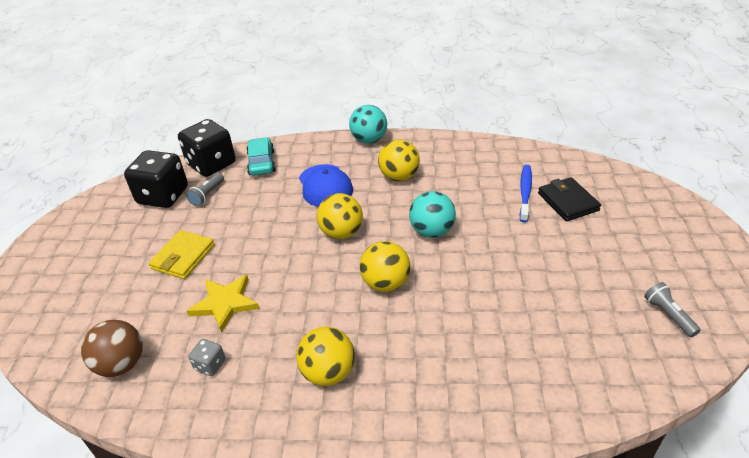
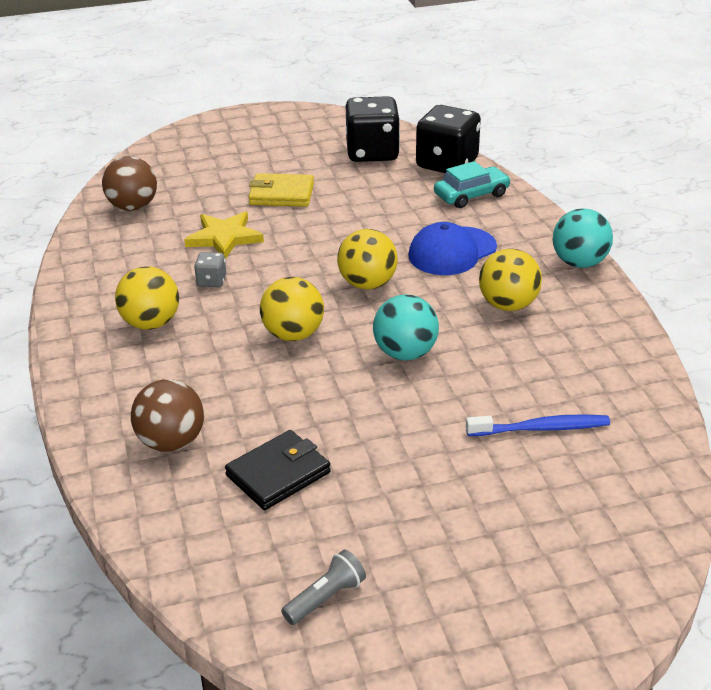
camera: 70 degrees right, 5 degrees down
(207, 195) = (389, 178): grey flashlight -> none
(210, 365) = (143, 252): grey dice -> grey dice (211, 281)
(496, 378) = (171, 442): none -> brown ball
(568, 202) = (543, 477): black wallet -> black wallet (278, 474)

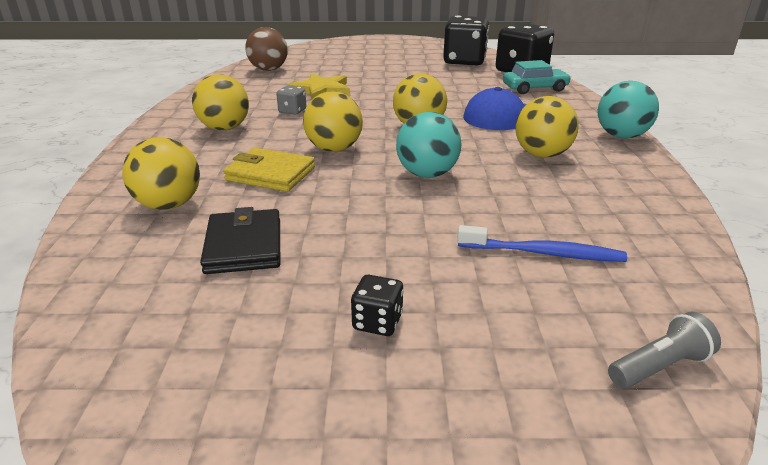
camera: 15 degrees right, 5 degrees down
(171, 442) = (169, 205): brown ball -> yellow ball
(278, 474) = (244, 246): black wallet -> black wallet turned 75 degrees counterclockwise
(281, 194) = (381, 74): yellow wallet -> yellow wallet (270, 174)
(326, 598) = (202, 380): grey flashlight -> grey flashlight (659, 366)
(433, 523) = (377, 322): none -> black dice

